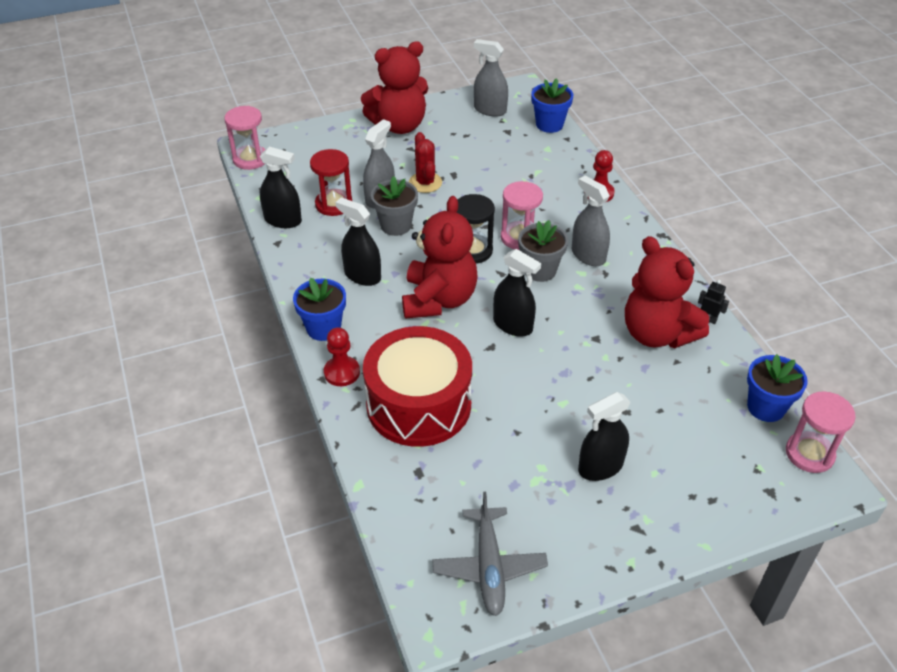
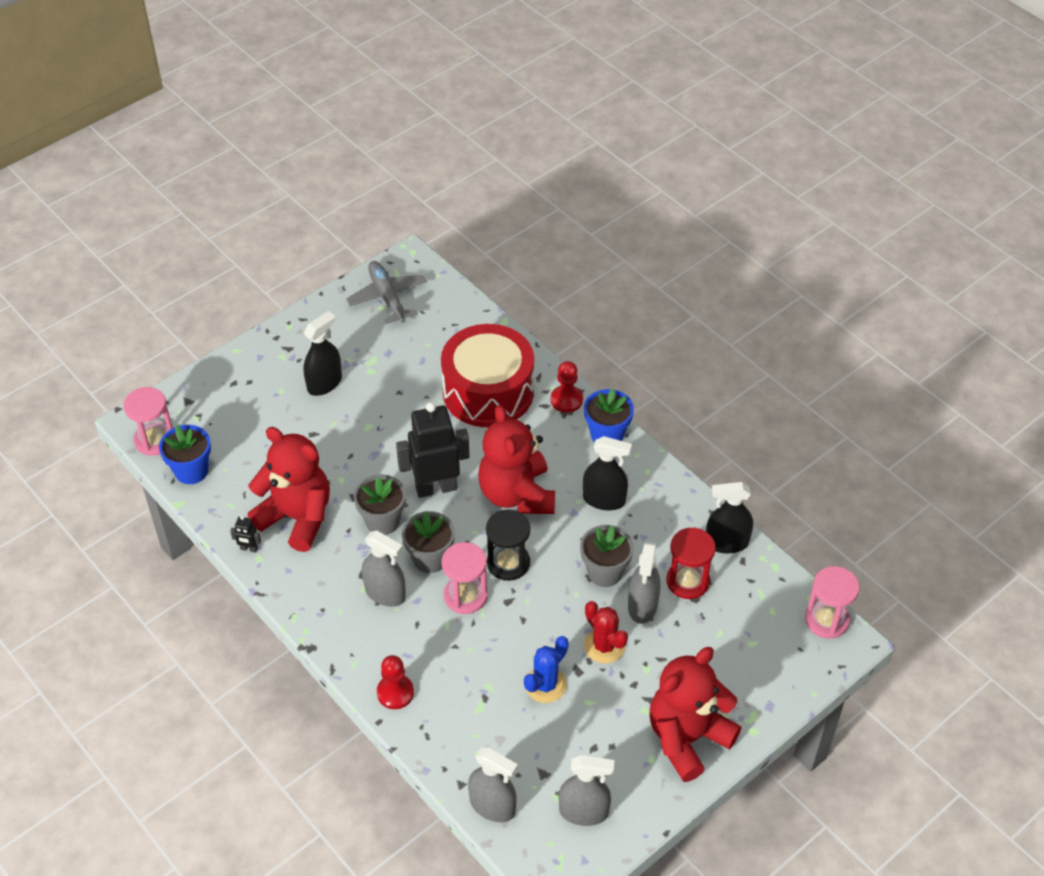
camera: 160 degrees right, 5 degrees up
(482, 172) = (545, 685): none -> blue cactus
(513, 325) = (436, 487): black spray bottle -> black robot
(549, 124) = (492, 806): blue flower pot -> grey spray bottle
(574, 310) = (382, 521): none -> grey flower pot

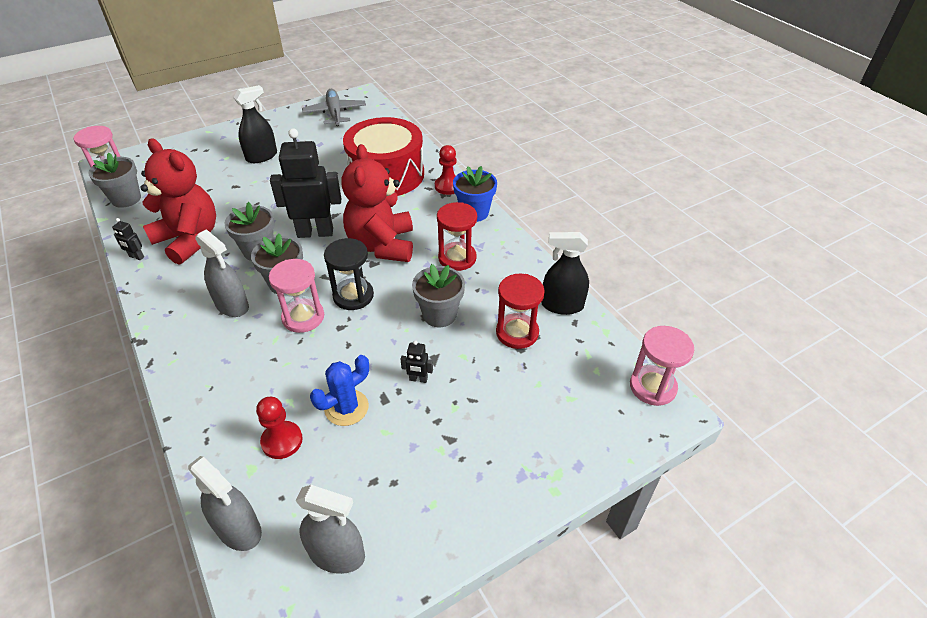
camera: 10 degrees right, 5 degrees down
(191, 471) = (126, 199): blue flower pot -> grey flower pot
(395, 693) = (196, 393): red pawn -> red pawn (282, 441)
(604, 499) = (457, 258): black spray bottle -> red hourglass
(604, 646) = (418, 379): red cactus -> black robot
(642, 605) = (467, 348): grey spray bottle -> none
(687, 738) = (479, 487): red teddy bear -> none

